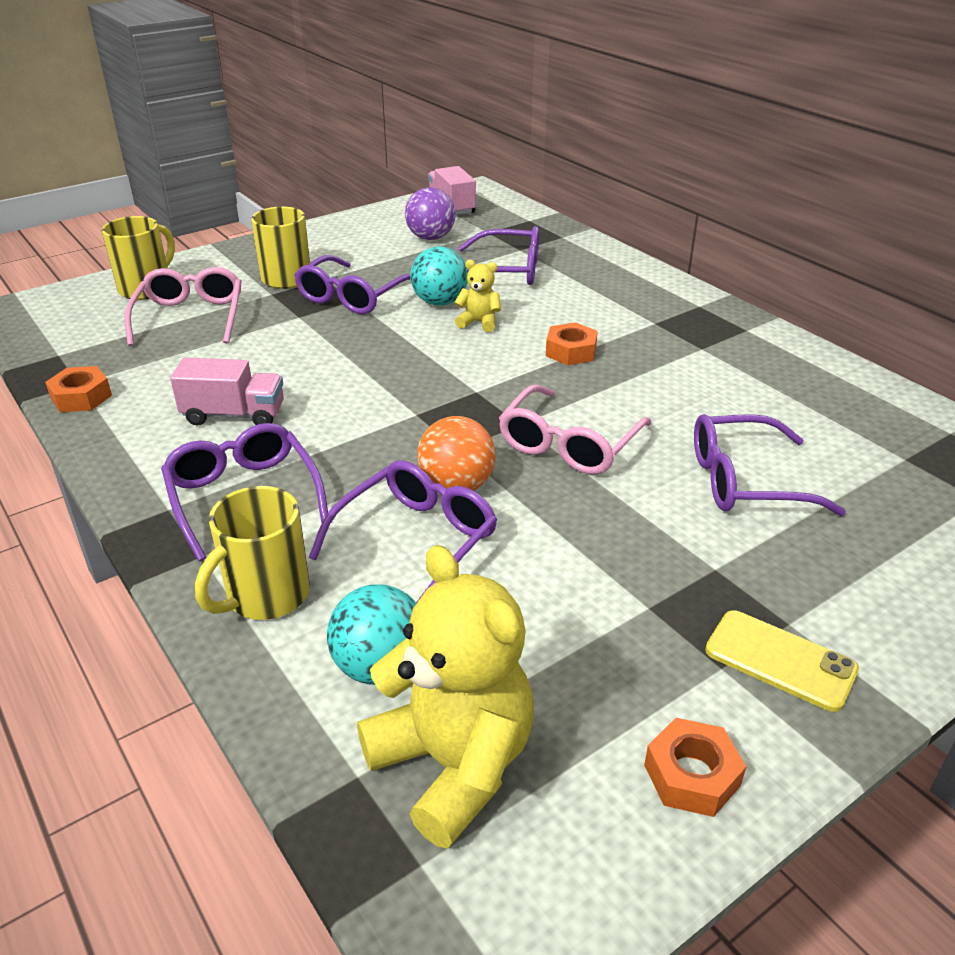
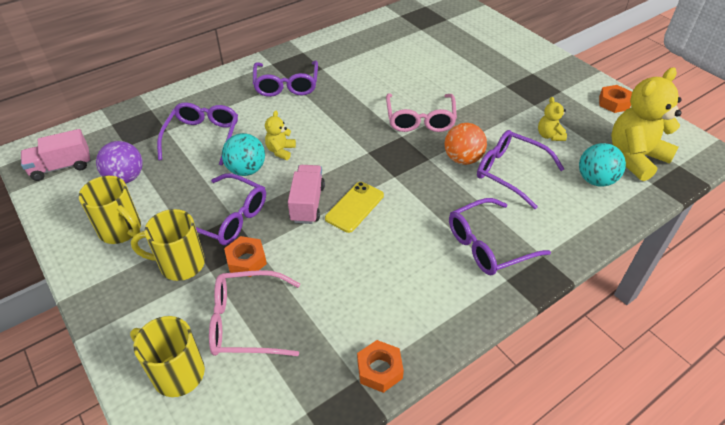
camera: 90 degrees left, 10 degrees up
(234, 415) = (400, 264): pink truck -> pink truck (307, 203)
(266, 596) = (565, 223): yellow mug -> yellow mug (121, 230)
(533, 615) = (549, 135): none -> yellow teddy bear
(569, 444) = (420, 119): pink glasses -> pink glasses turned 60 degrees clockwise
(571, 351) = (322, 114): orange nut -> orange nut (246, 260)
(745, 481) = (444, 70): purple glasses -> purple glasses (286, 85)
(780, 660) = (552, 77): yellow phone -> yellow phone (354, 207)

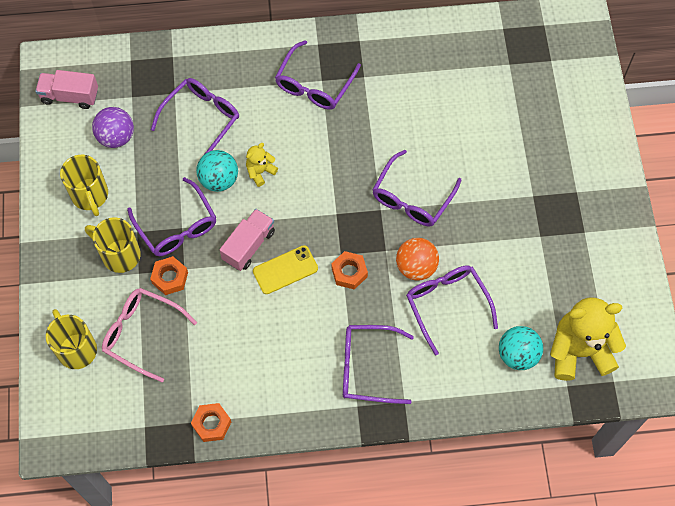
camera: 30 degrees right, 20 degrees up
(420, 119) = (412, 197): pink glasses -> purple glasses
(549, 135) = (520, 282): yellow teddy bear -> none
(613, 103) = (624, 276): orange nut -> orange nut (349, 272)

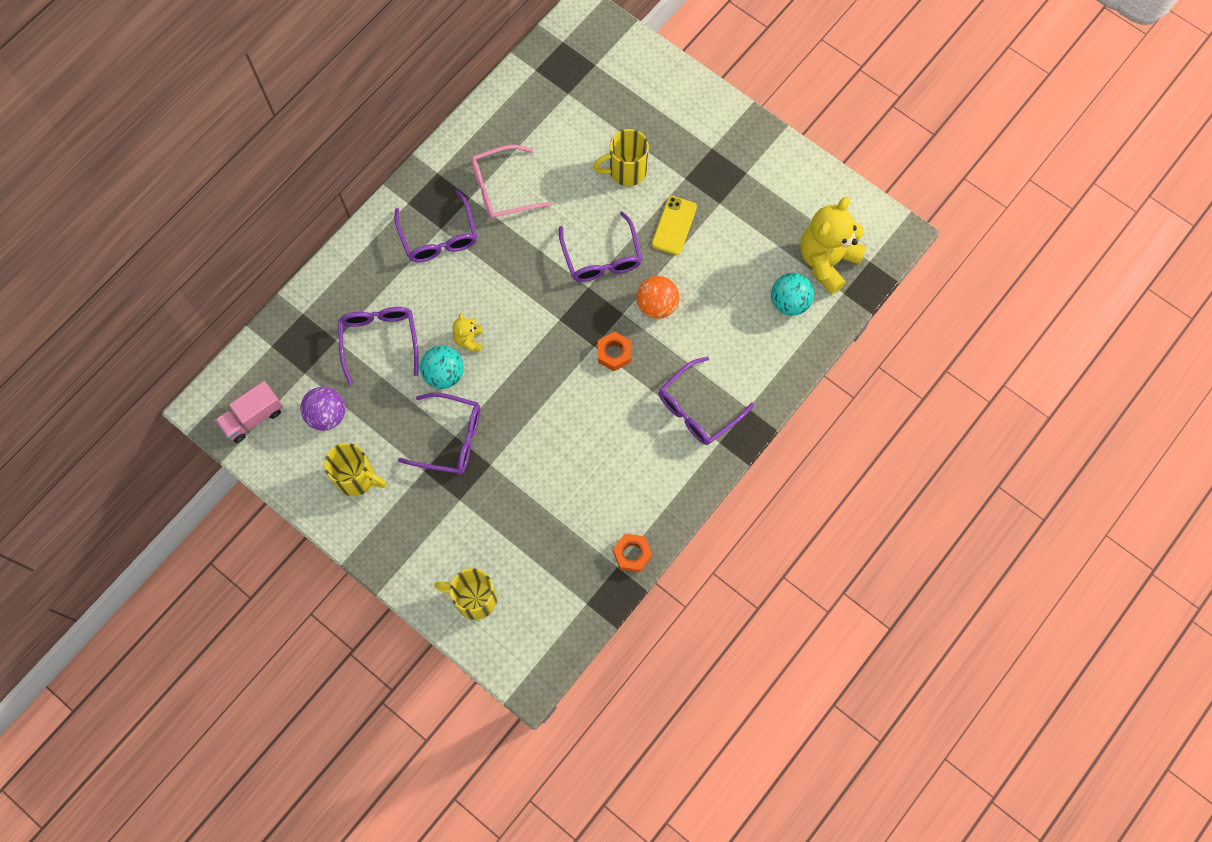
camera: 45 degrees left, 5 degrees up
(119, 254) = (429, 500): yellow mug -> yellow mug (626, 171)
(142, 334) = (511, 540): pink glasses -> pink glasses (502, 189)
(170, 278) = (487, 481): orange nut -> none
(249, 245) = (520, 402): pink truck -> none
(285, 270) = (566, 395): yellow phone -> yellow phone (674, 225)
(447, 305) = (706, 312): purple glasses -> none

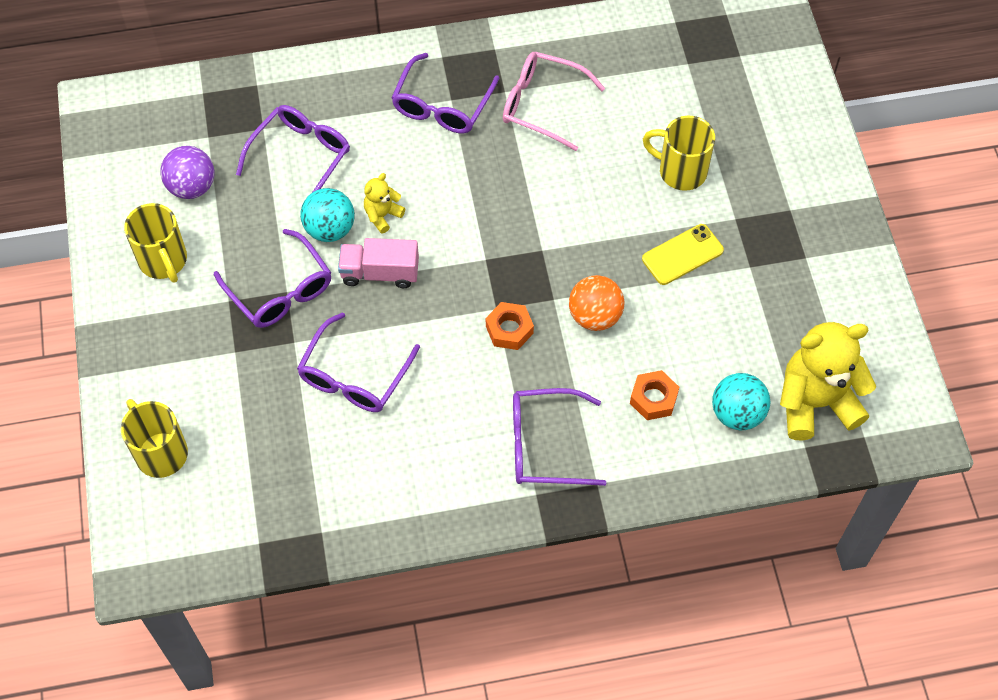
camera: 40 degrees right, 10 degrees down
(253, 417) = (127, 141): pink truck -> pink truck (380, 273)
(601, 257) = (581, 232): purple glasses -> purple glasses (354, 376)
(632, 554) = (347, 532): orange nut -> orange nut (653, 399)

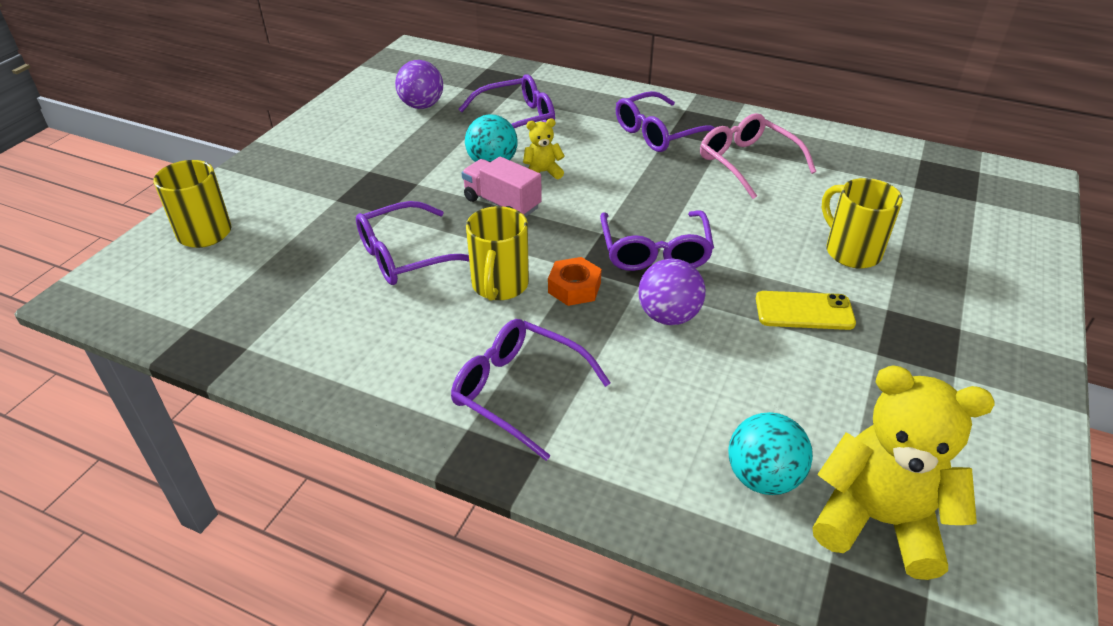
camera: 35 degrees right, 20 degrees down
(163, 261) = (354, 132): yellow mug -> yellow mug (499, 286)
(280, 290) = (413, 181): purple glasses -> purple glasses (655, 251)
(595, 316) = (668, 316): orange ball -> purple ball
(653, 399) = (672, 412): orange nut -> none

